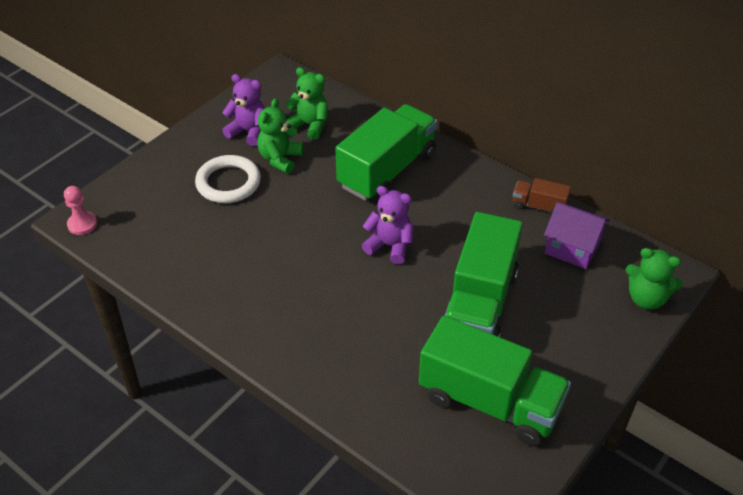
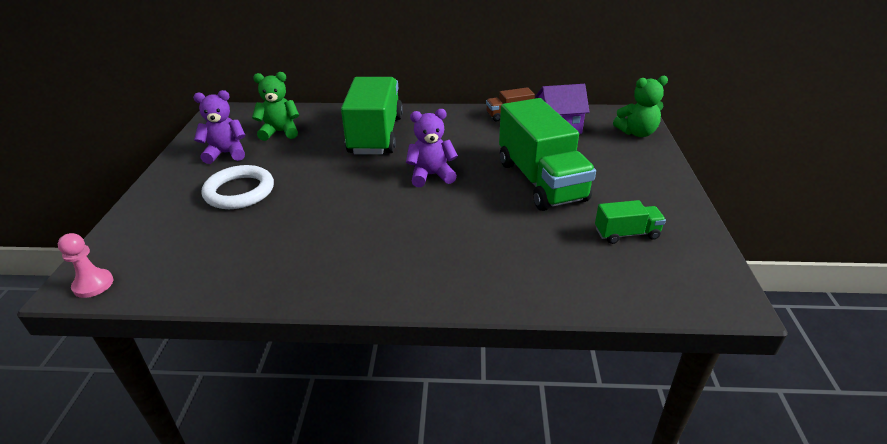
camera: 35 degrees left, 10 degrees down
(280, 159) = (274, 159): green teddy bear -> none
(489, 402) = (626, 234): green truck -> green truck, size x0.46

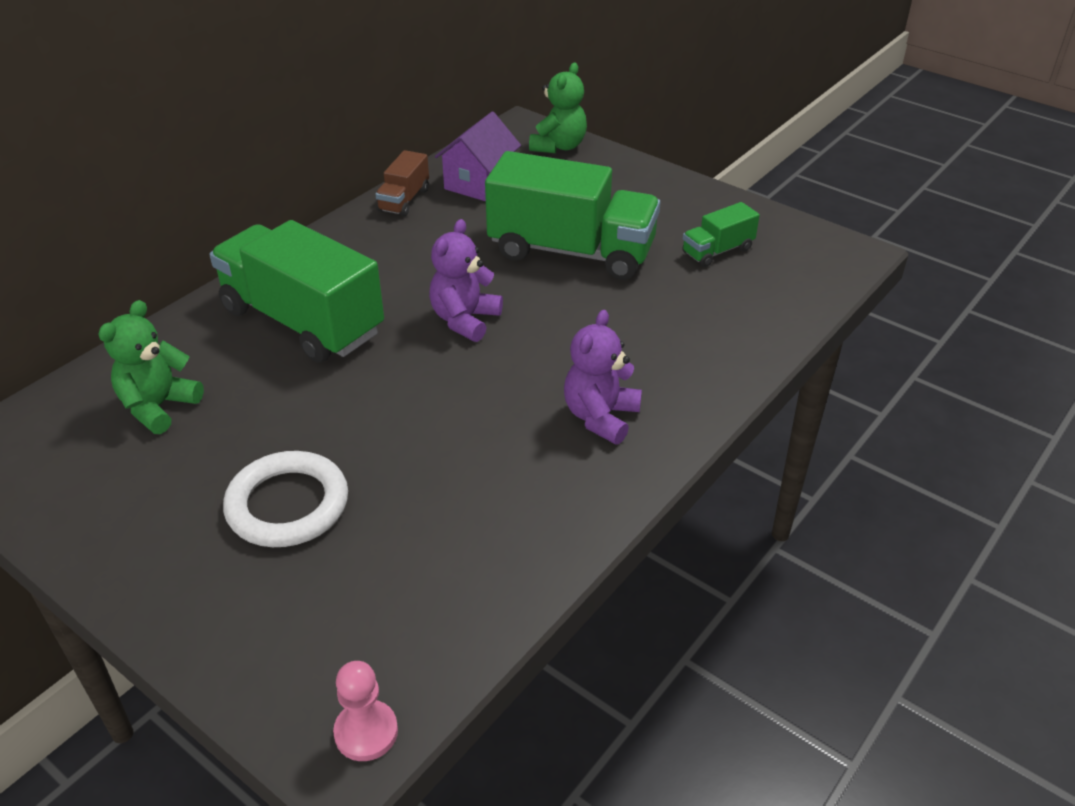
camera: 55 degrees left, 5 degrees up
(226, 153) = (147, 486): purple teddy bear -> purple teddy bear (600, 417)
(626, 234) = (717, 251): green truck -> green truck turned 150 degrees counterclockwise

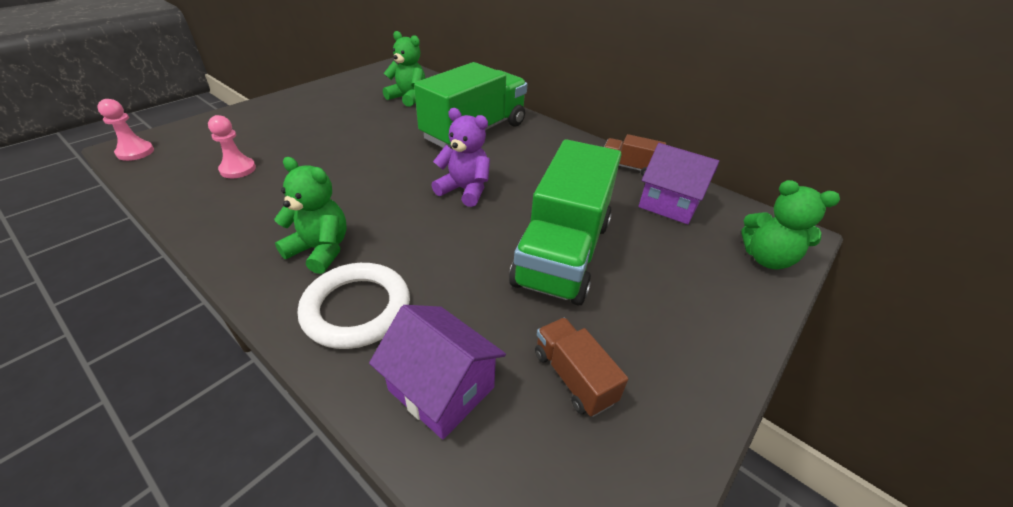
camera: 90 degrees right, 0 degrees up
(287, 505) = (311, 130): white ring -> white ring (357, 309)
(423, 556) = (238, 169): none -> pink pawn
(600, 417) = (320, 250): purple teddy bear -> green teddy bear
(717, 251) = (573, 377): green truck -> brown truck
(749, 313) = (441, 388): none -> purple house

